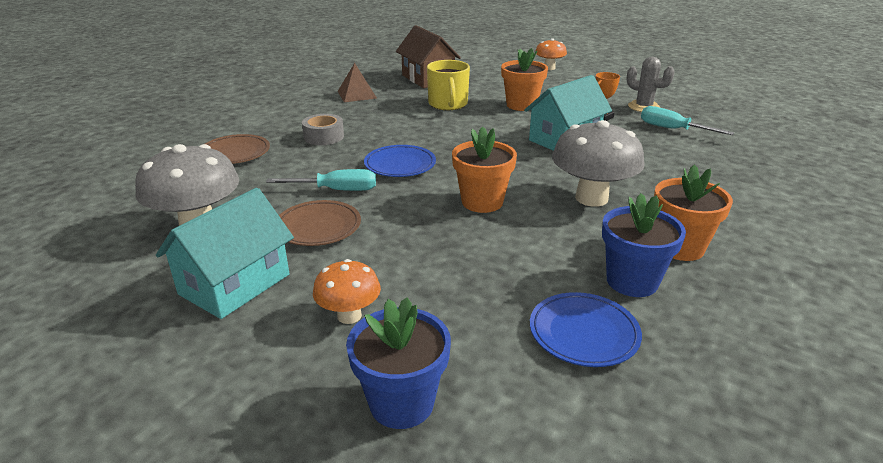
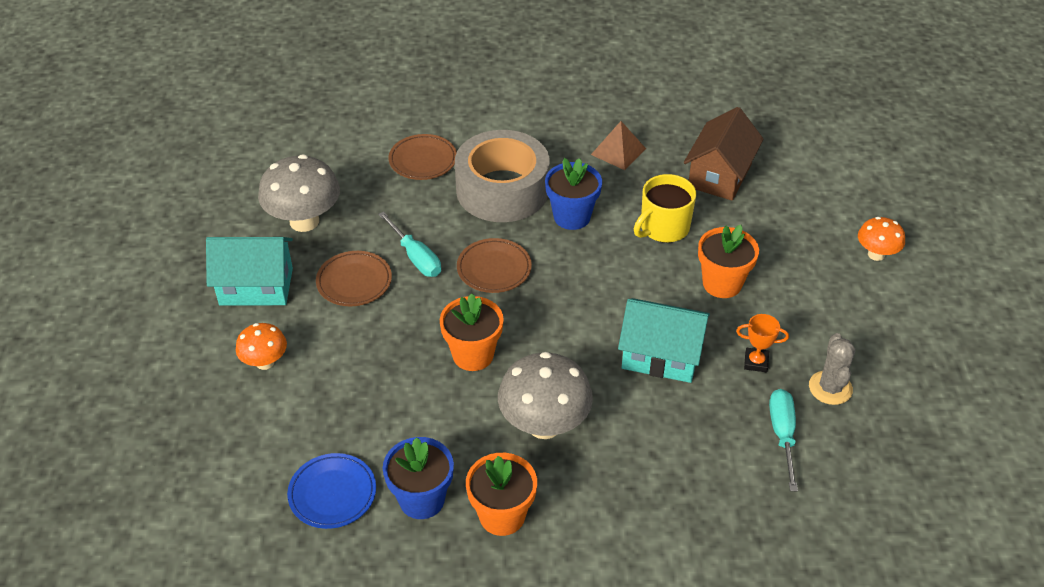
camera: 55 degrees right, 15 degrees up
(324, 137) = (502, 190): grey tape -> grey tape, size x2.17
(400, 165) = (494, 269): blue plate -> brown plate
(401, 403) = (204, 432): blue flower pot -> blue flower pot (572, 217)

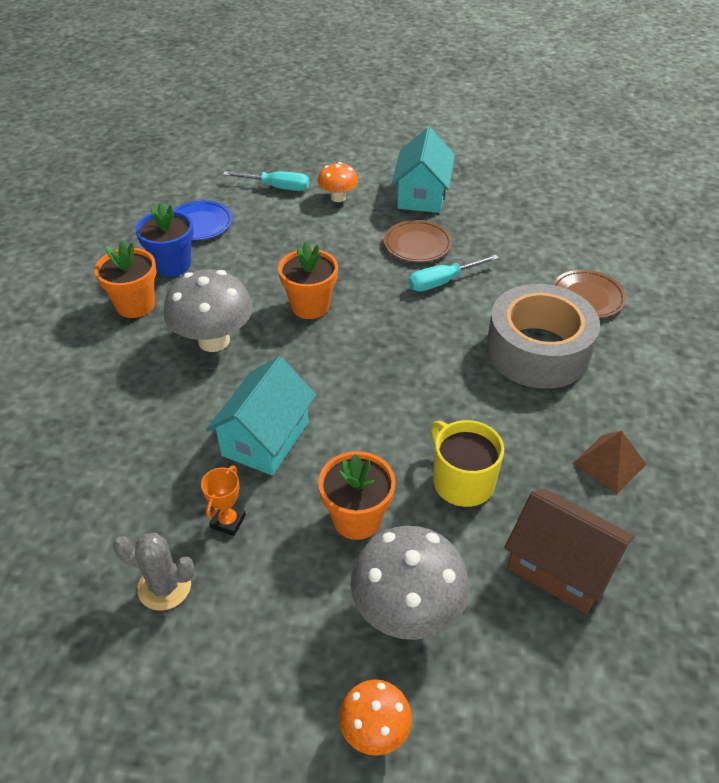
camera: 100 degrees right, 0 degrees up
(304, 221) = (499, 221): grey mushroom -> grey mushroom (407, 611)
(494, 269) = (418, 331): brown plate -> none
(572, 217) = (489, 400): blue flower pot -> none
(782, 435) = (123, 519): turquoise screwdriver -> turquoise screwdriver (277, 187)

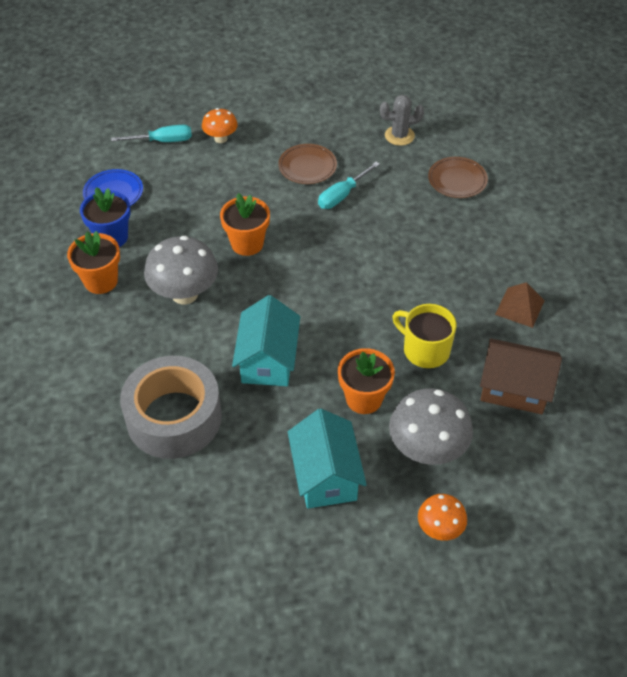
camera: 20 degrees left, 5 degrees up
(164, 587) = (252, 487): grey cactus -> grey cactus (399, 136)
(228, 521) = (273, 429): orange trophy -> none
(422, 195) = (290, 119): turquoise house -> turquoise house (325, 476)
(538, 350) = (438, 234): grey tape -> grey tape (174, 417)

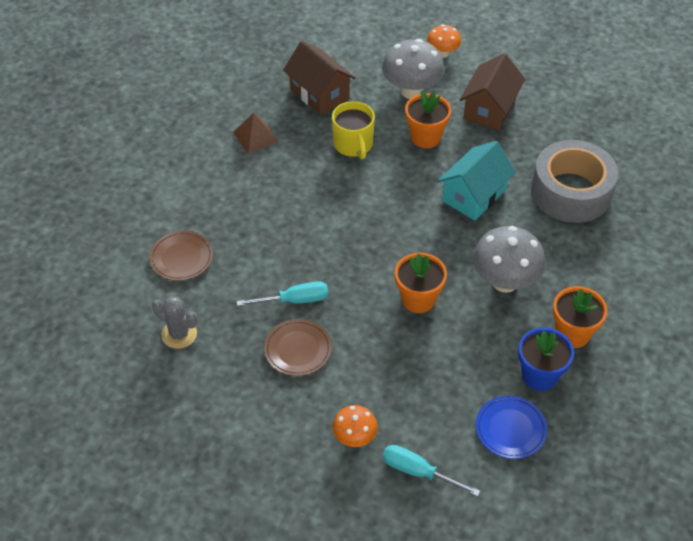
camera: 145 degrees left, 0 degrees up
(325, 476) = (489, 109): turquoise house -> brown house

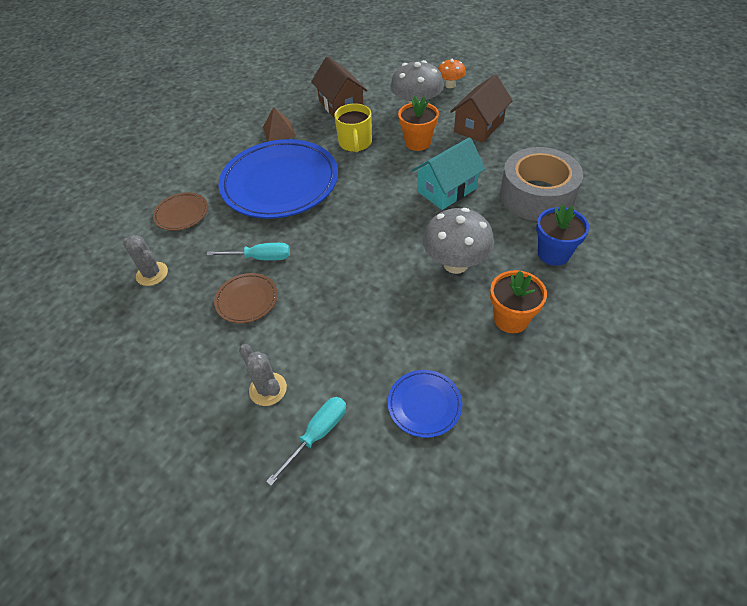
camera: 15 degrees right, 0 degrees up
(283, 207) = (280, 183): none -> blue plate
(354, 437) = (268, 389): orange mushroom -> grey cactus
(418, 299) = (370, 270): orange flower pot -> none
(418, 472) = (317, 434): turquoise screwdriver -> turquoise screwdriver turned 90 degrees clockwise
(539, 375) = (468, 355): blue flower pot -> blue flower pot (553, 253)

